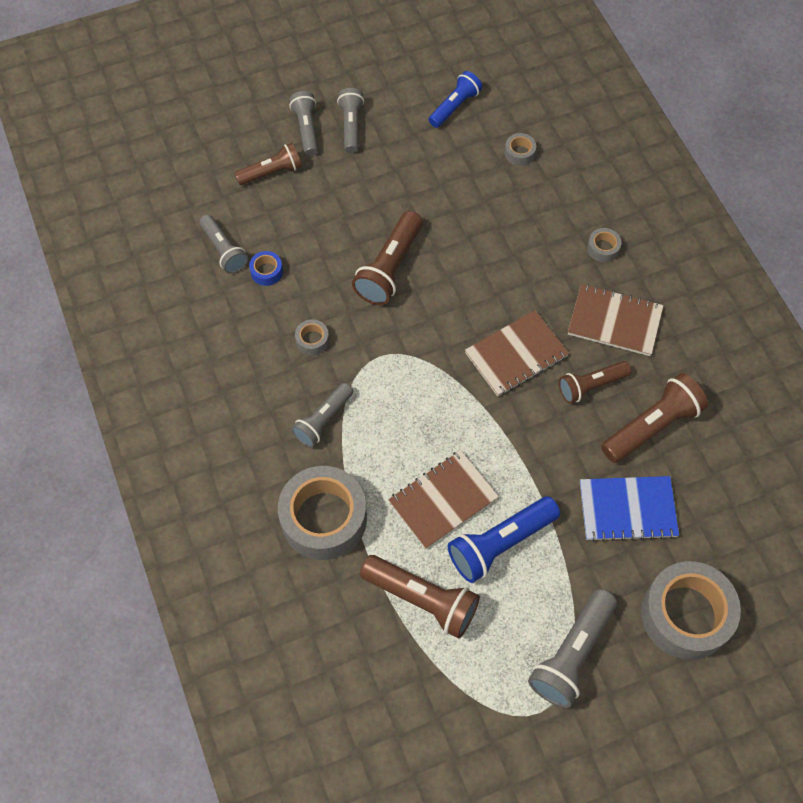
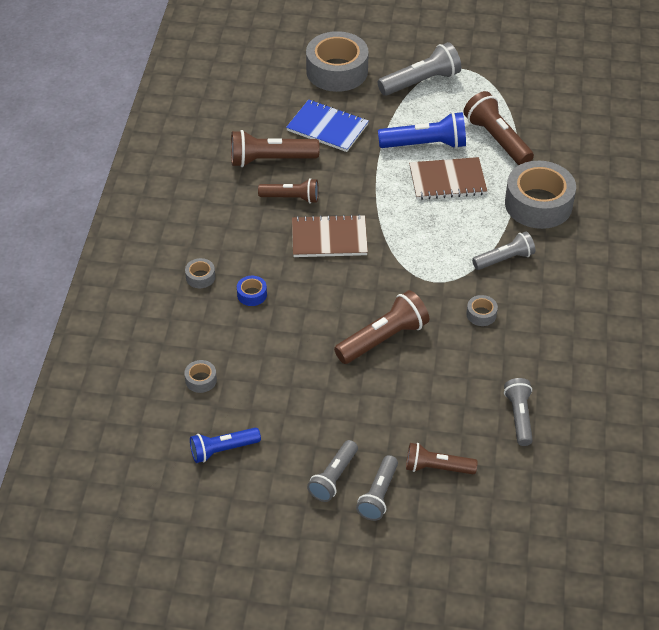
camera: 150 degrees left, 15 degrees down
(266, 272) = (490, 382): blue tape -> blue tape (252, 294)
(614, 321) = (238, 227): brown notebook -> none

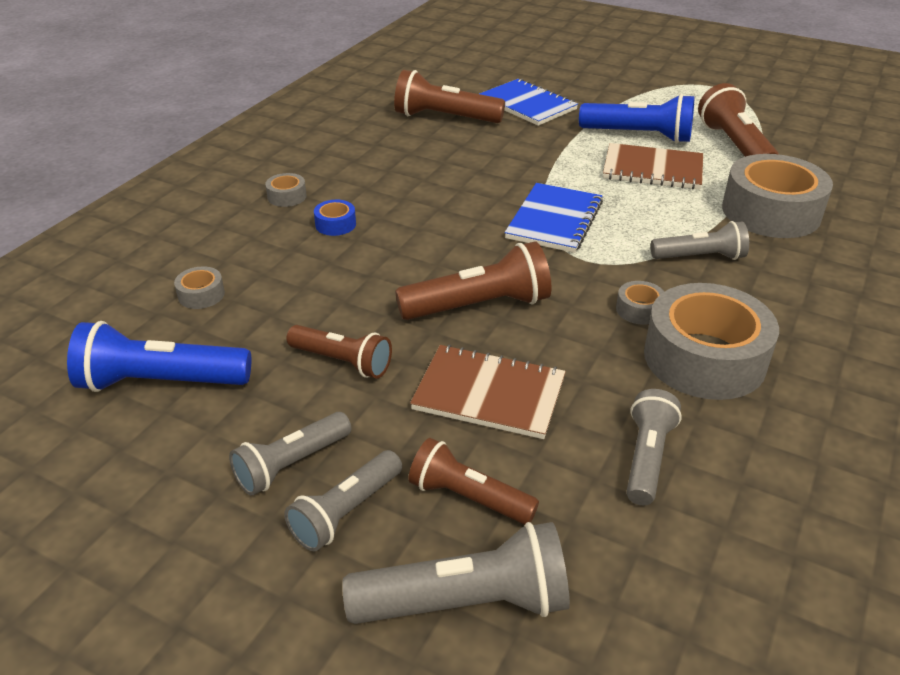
camera: 20 degrees right, 10 degrees down
(223, 450) = (161, 382): blue flashlight -> blue flashlight, size x1.51
(291, 198) = (447, 151): brown flashlight -> brown flashlight (342, 362)
(329, 238) = (469, 192): brown notebook -> brown notebook (489, 394)
(337, 71) = (564, 67): grey tape -> grey tape (704, 358)
(399, 250) = (554, 220): none -> blue notebook
(421, 82) = (658, 89): grey flashlight -> grey flashlight (466, 603)

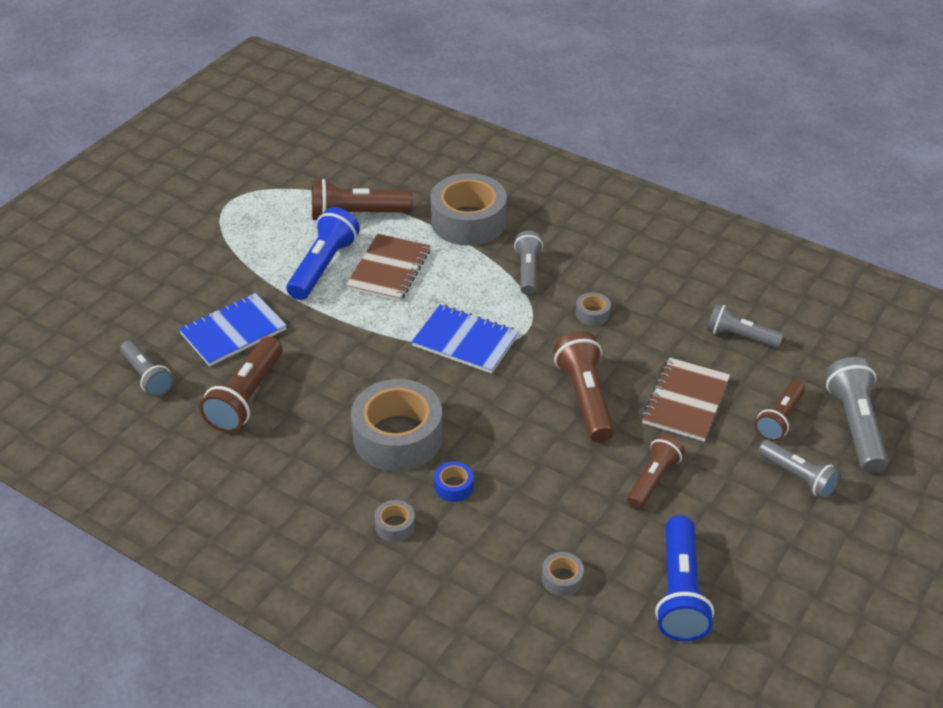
camera: 85 degrees left, 5 degrees up
(291, 464) = (760, 506): grey flashlight -> grey flashlight (147, 376)
(704, 358) = (646, 293): grey tape -> grey tape (398, 436)

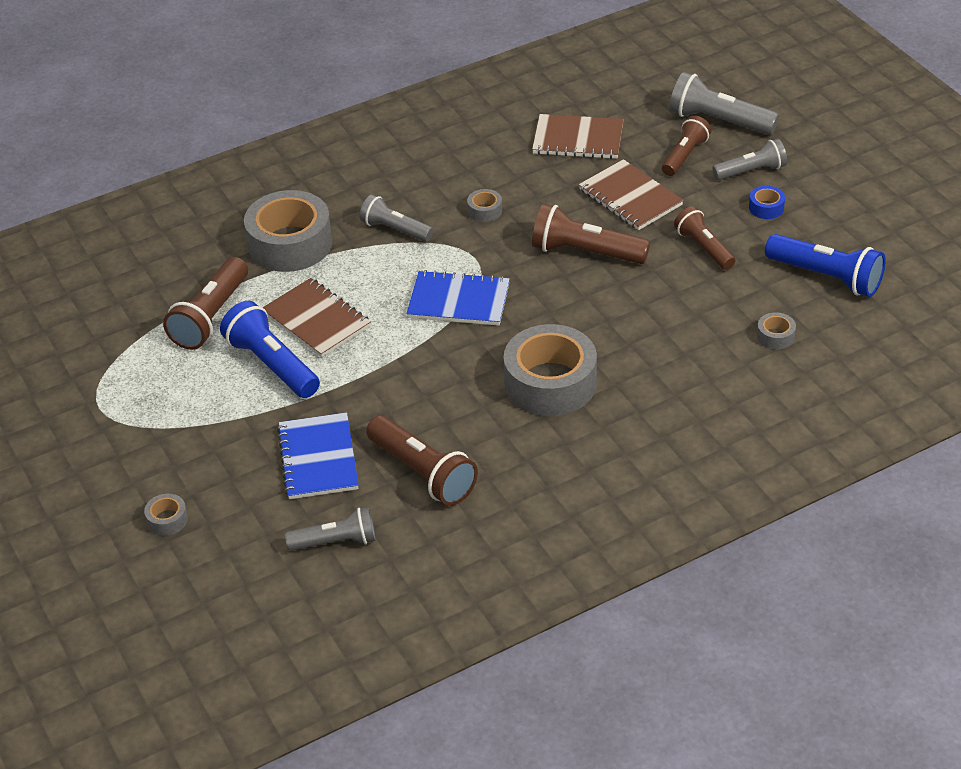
camera: 60 degrees left, 0 degrees up
(395, 525) = (656, 417): grey tape -> grey tape (167, 520)
(454, 486) = (634, 366): blue tape -> blue tape (766, 207)
(465, 341) = (458, 301): blue notebook -> blue notebook turned 45 degrees clockwise
(739, 336) = (578, 139): grey flashlight -> brown notebook
(779, 419) = (685, 156): brown flashlight -> brown flashlight turned 120 degrees counterclockwise

